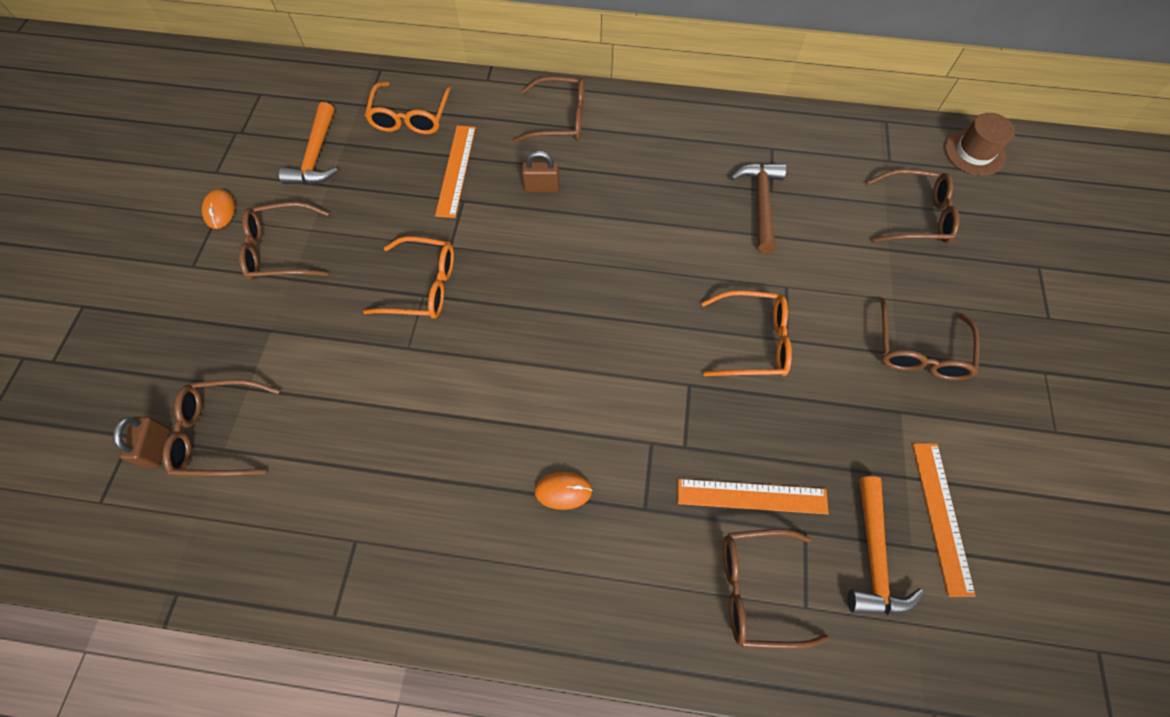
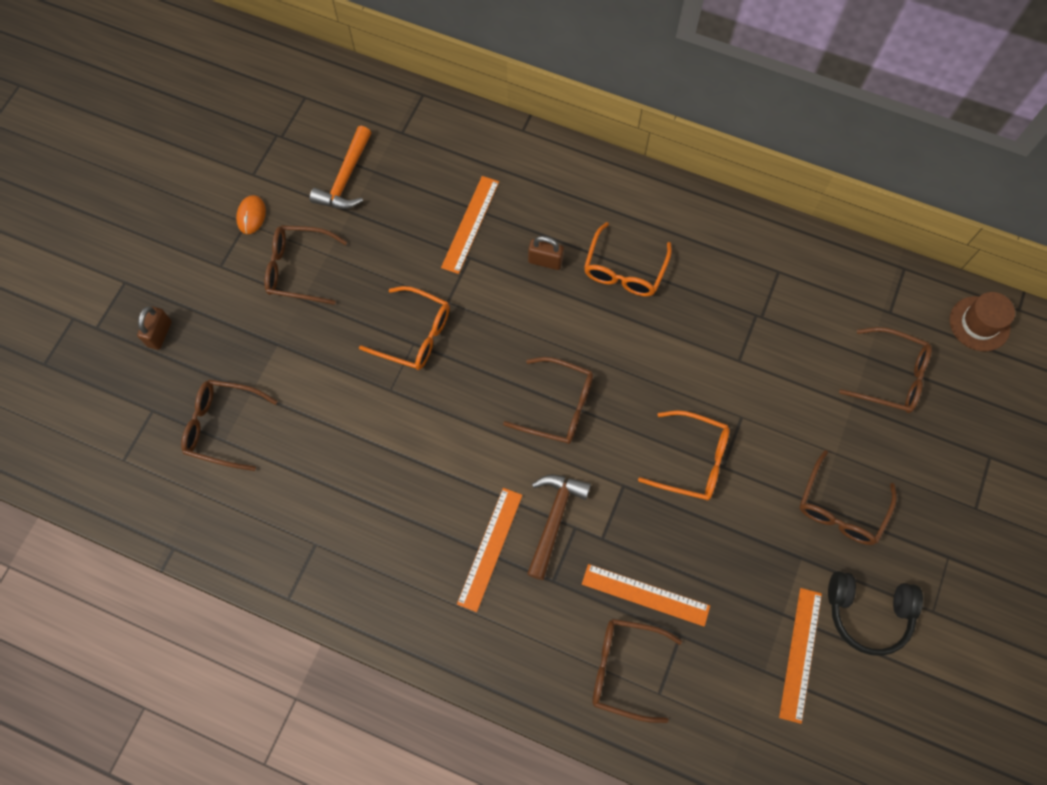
camera: 15 degrees right, 5 degrees up
(157, 448) = (172, 426): brown padlock -> brown padlock (160, 334)
(410, 117) = (440, 156): orange glasses -> orange glasses (624, 270)
(560, 119) = (582, 191): brown glasses -> brown glasses (559, 406)
(563, 491) = (490, 548): orange mouse -> orange ruler
(761, 203) = (747, 327): brown hammer -> brown hammer (554, 519)
(873, 556) = (729, 670): orange hammer -> none
(992, 451) = (868, 612): none -> black headphones

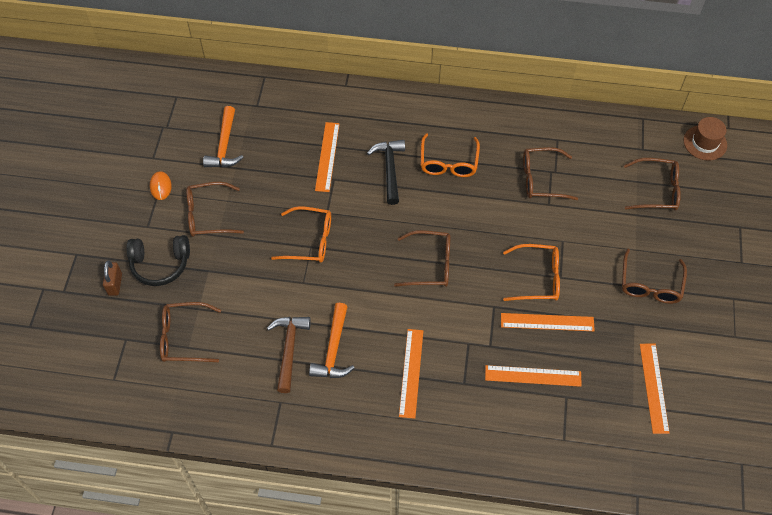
camera: 15 degrees left, 10 degrees down
(401, 491) = (333, 349): none -> orange hammer
(545, 261) = (390, 169): brown padlock -> black hammer
(554, 519) = (451, 341): brown hammer -> brown hammer (289, 349)
(624, 669) = (534, 429): brown glasses -> brown glasses (541, 179)
(686, 525) = (547, 322): none -> orange ruler
(868, 612) = (691, 348): black headphones -> black headphones (160, 264)

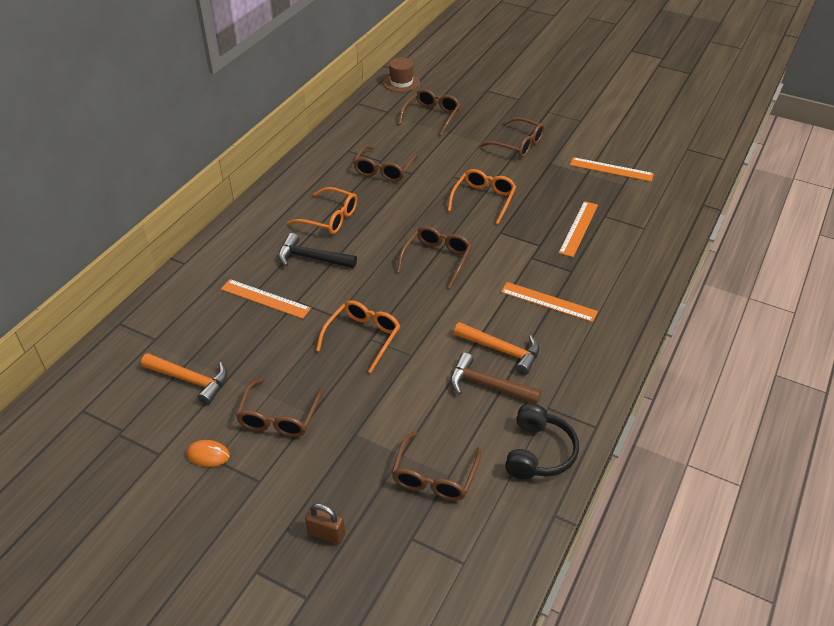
camera: 70 degrees left, 15 degrees down
(160, 264) = (321, 479): black headphones -> black headphones (538, 452)
(547, 322) = (529, 206): orange ruler -> none

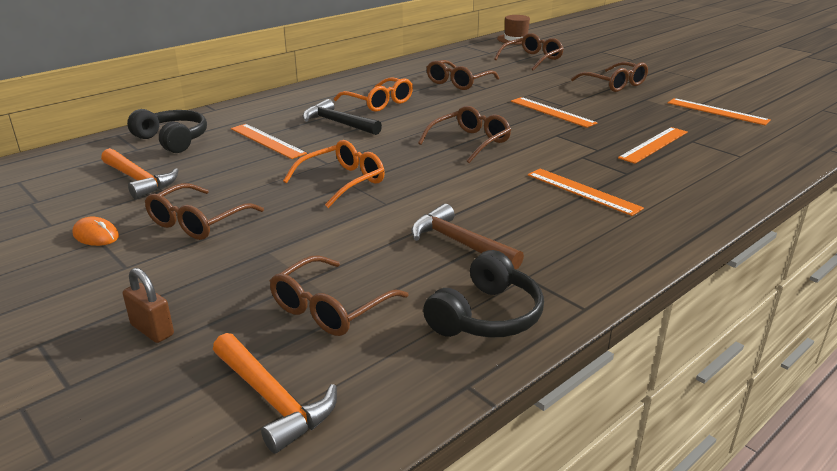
camera: 20 degrees right, 15 degrees down
(178, 319) = (172, 140): none -> black headphones
(483, 199) = (552, 112): orange glasses -> orange ruler
(501, 350) = (497, 218): orange hammer -> orange hammer (272, 400)

